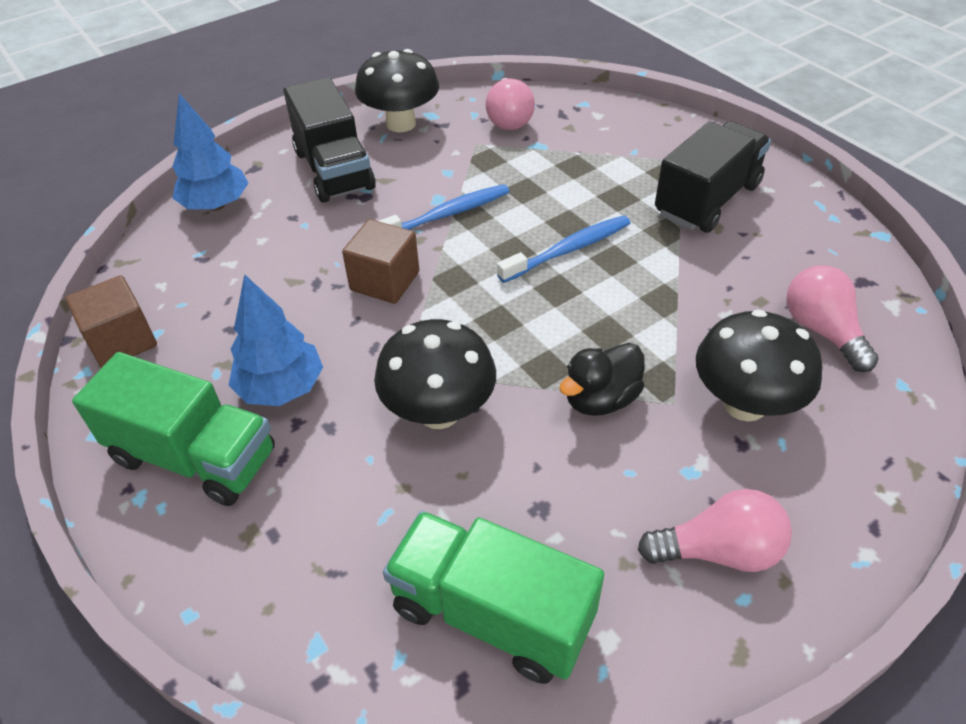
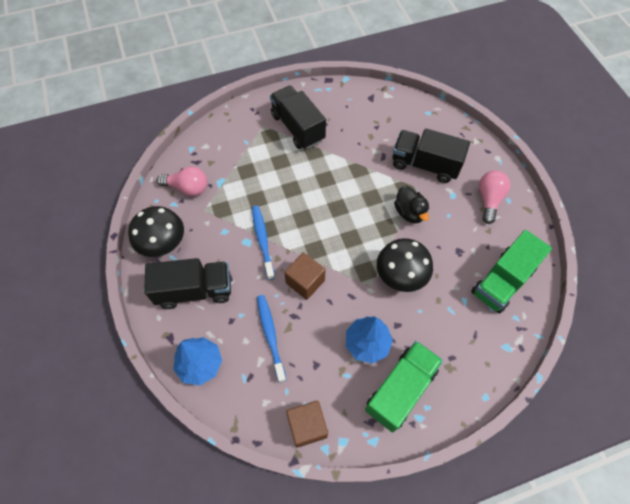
camera: 75 degrees left, 15 degrees up
(568, 250) = (312, 194): blue toothbrush -> blue toothbrush (270, 335)
(744, 404) = (425, 165): black mushroom -> black truck
(822, 331) = (394, 123): pink light bulb -> none

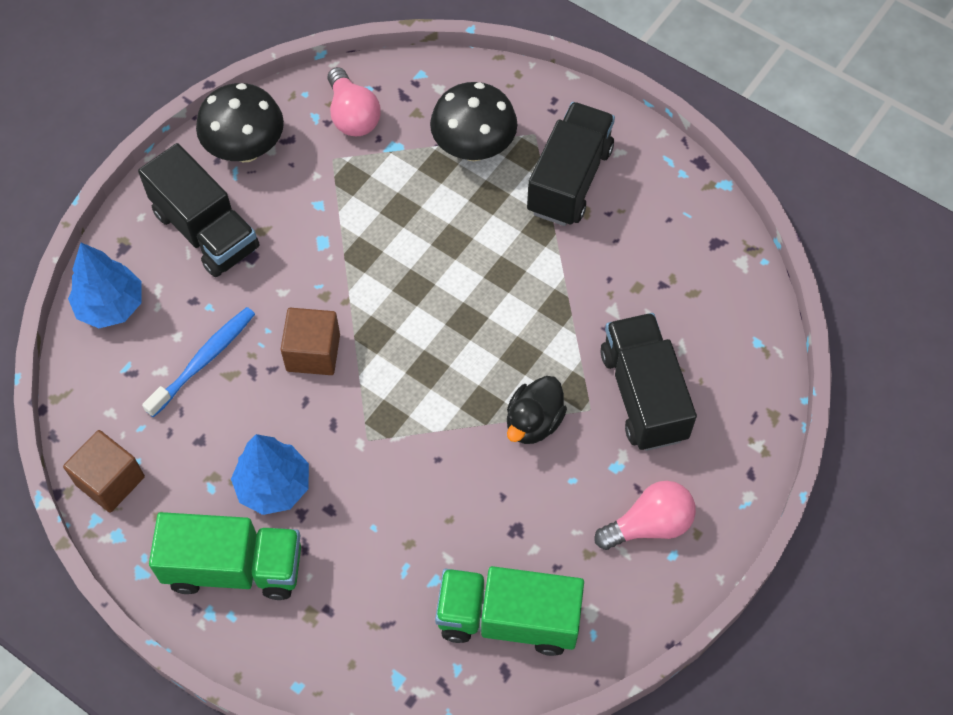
camera: 55 degrees right, 0 degrees up
(262, 241) = (338, 260): blue toothbrush -> none
(400, 276) = (411, 470): black mushroom -> black mushroom (473, 148)

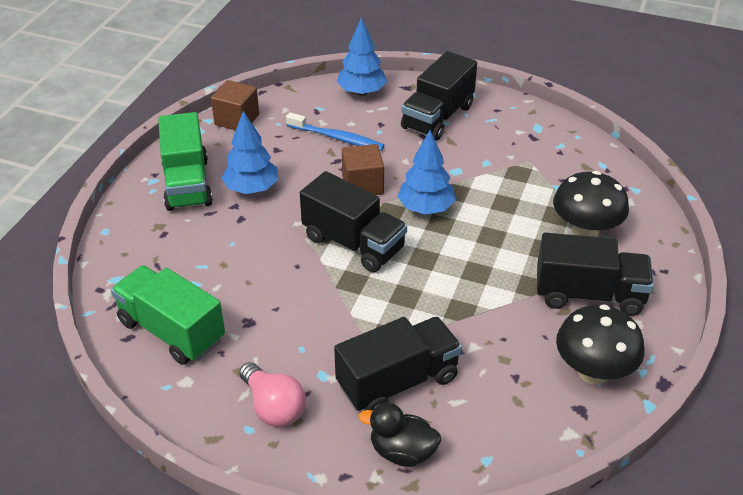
camera: 75 degrees right, 20 degrees down
(246, 149) = (513, 120): black mushroom -> black mushroom (593, 372)
(352, 115) = (573, 162): pink light bulb -> none
(381, 294) = (426, 208): none -> blue tree
(418, 388) = (353, 243): none -> black truck
(508, 618) = (172, 331): green truck -> green truck turned 45 degrees counterclockwise
(533, 422) = (347, 314): black duck -> black duck (402, 452)

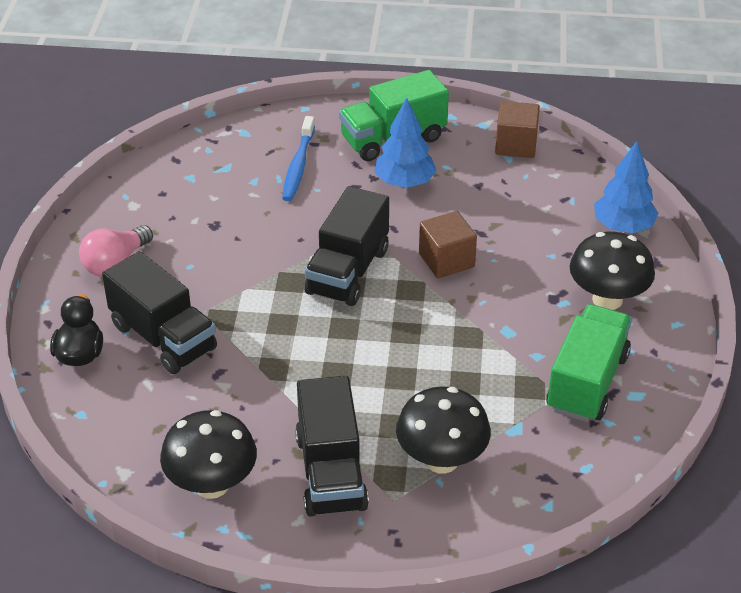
camera: 75 degrees right, 0 degrees up
(172, 331) = (190, 182): green truck -> green truck (587, 382)
(337, 138) = (521, 224): blue toothbrush -> blue toothbrush (298, 166)
(426, 208) = (427, 316): blue tree -> none
(437, 117) = (607, 299): black truck -> black mushroom

